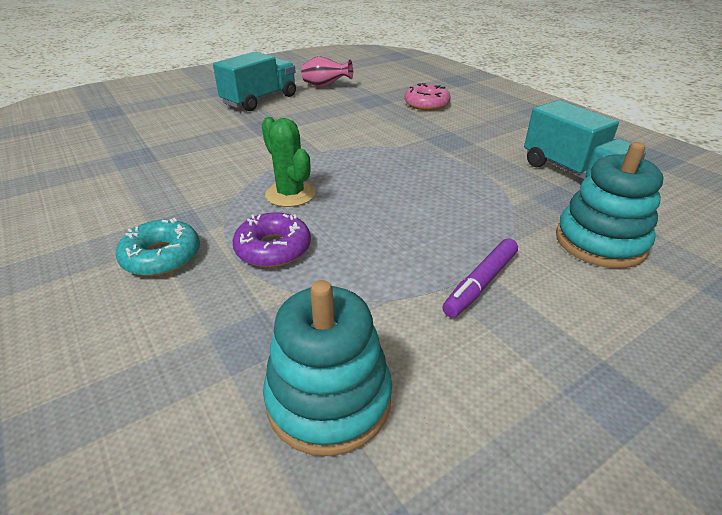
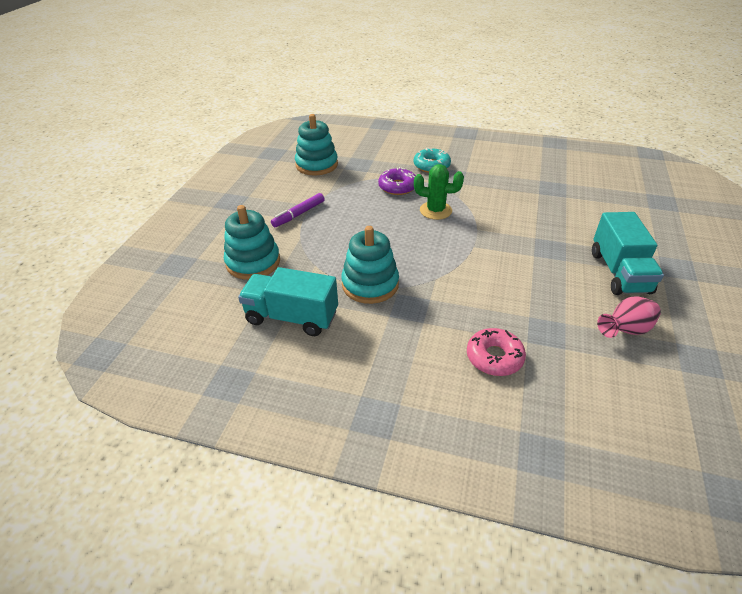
camera: 140 degrees right, 5 degrees up
(466, 165) = (370, 284): none -> turquoise stacking toy
(480, 283) = (298, 214): purple marker -> purple marker turned 135 degrees counterclockwise

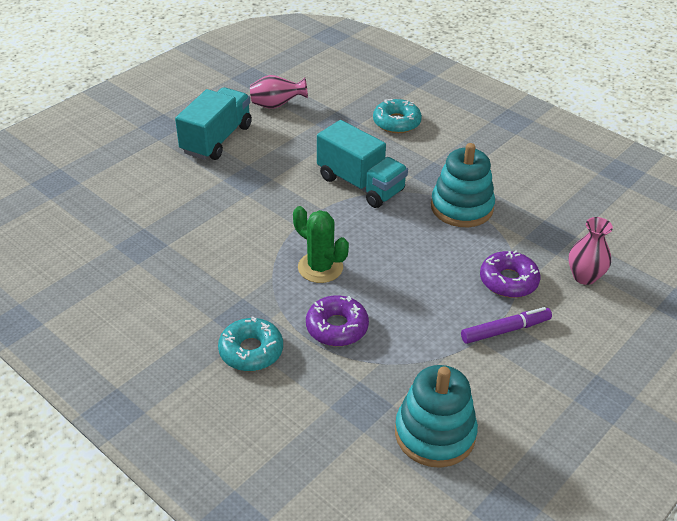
camera: 155 degrees left, 0 degrees up
(253, 262) = (584, 276): turquoise stacking toy -> pink vase
(292, 317) = (554, 203): turquoise truck -> turquoise truck (360, 184)
(308, 242) = (508, 281): none -> purple donut
(494, 357) = (396, 122): pink donut -> turquoise donut

